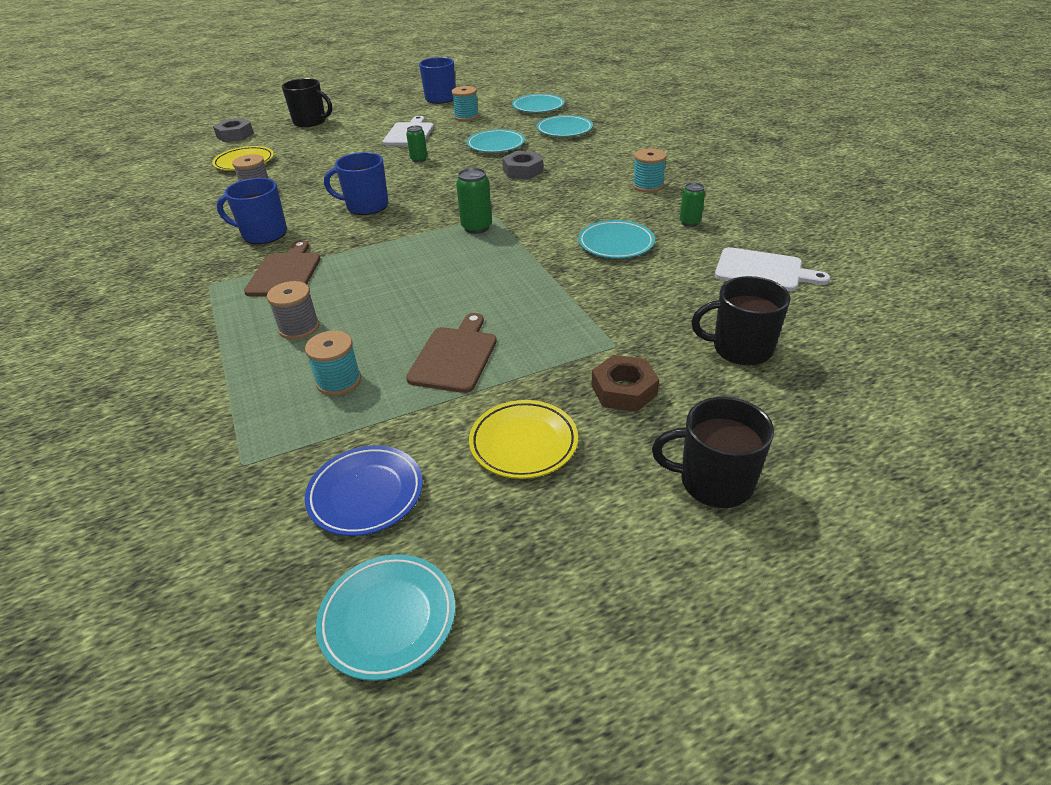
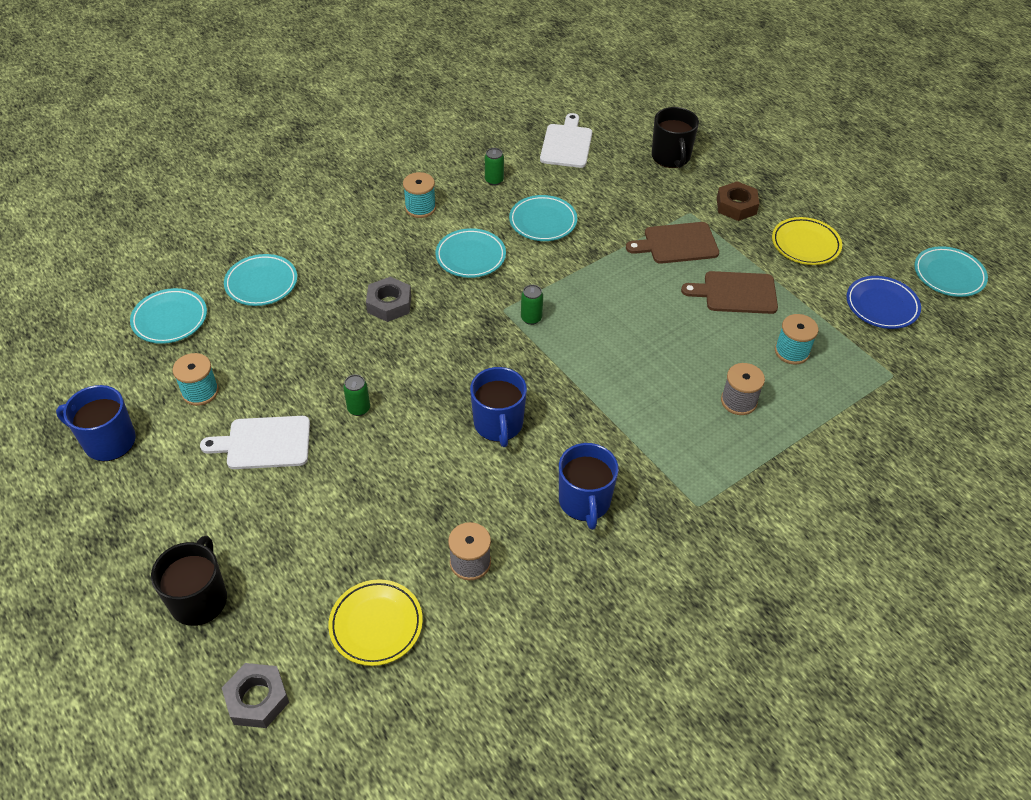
camera: 105 degrees left, 10 degrees up
(285, 273) = (657, 447): brown cutting board -> brown cutting board (677, 244)
(476, 227) = (531, 318): green can -> green can, size x0.67
(496, 145) = (310, 340): turquoise plate -> turquoise plate (470, 256)
(714, 481) = (797, 169): black mug -> none

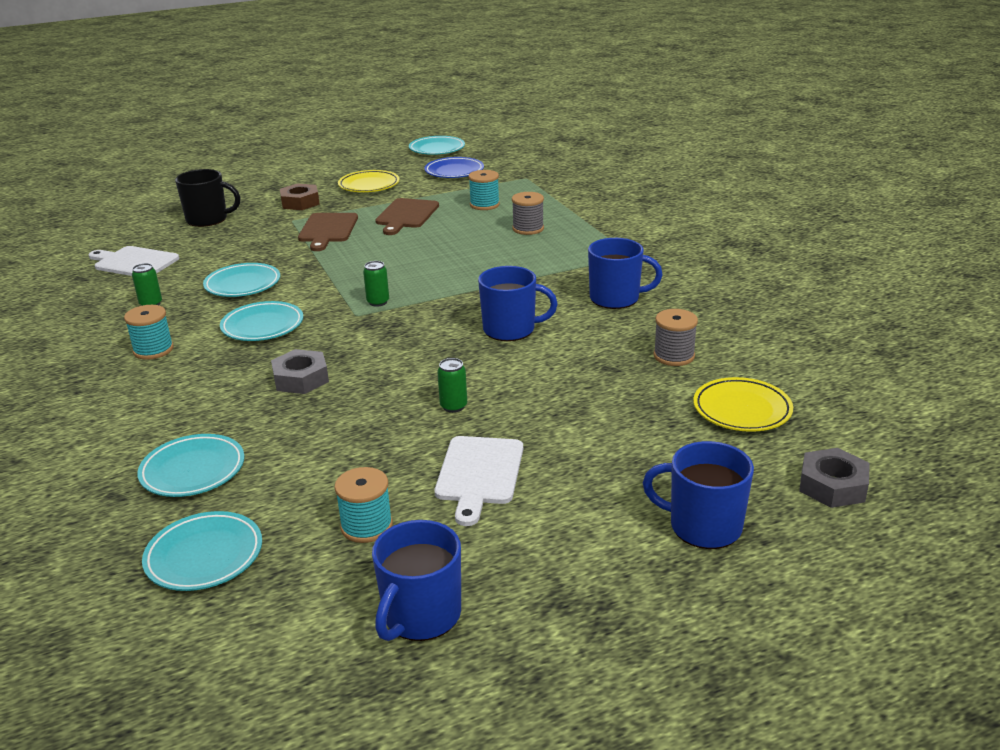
camera: 75 degrees left, 20 degrees down
(199, 599) = (703, 526): black mug -> blue mug

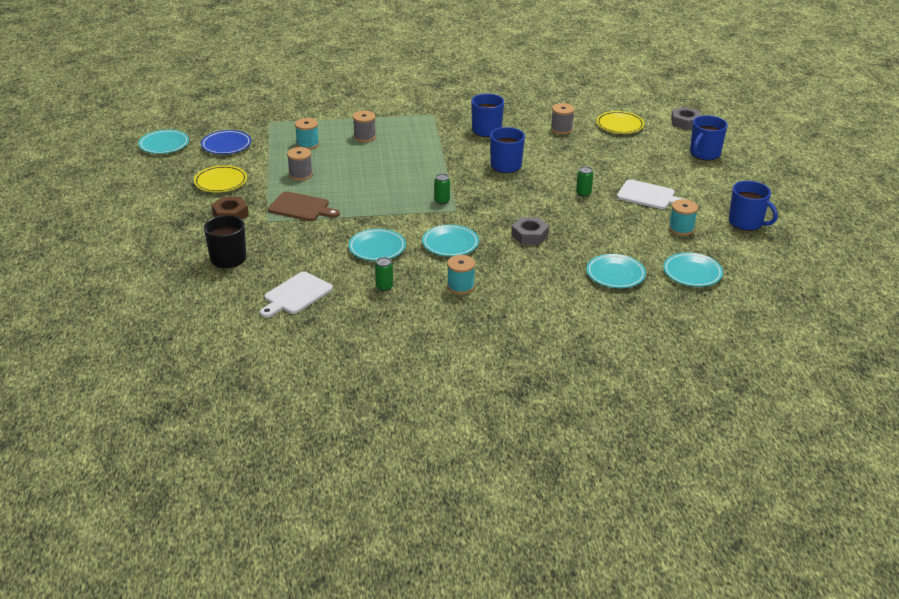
camera: 75 degrees left, 5 degrees up
(406, 215) = (300, 175): brown cutting board -> grey spool

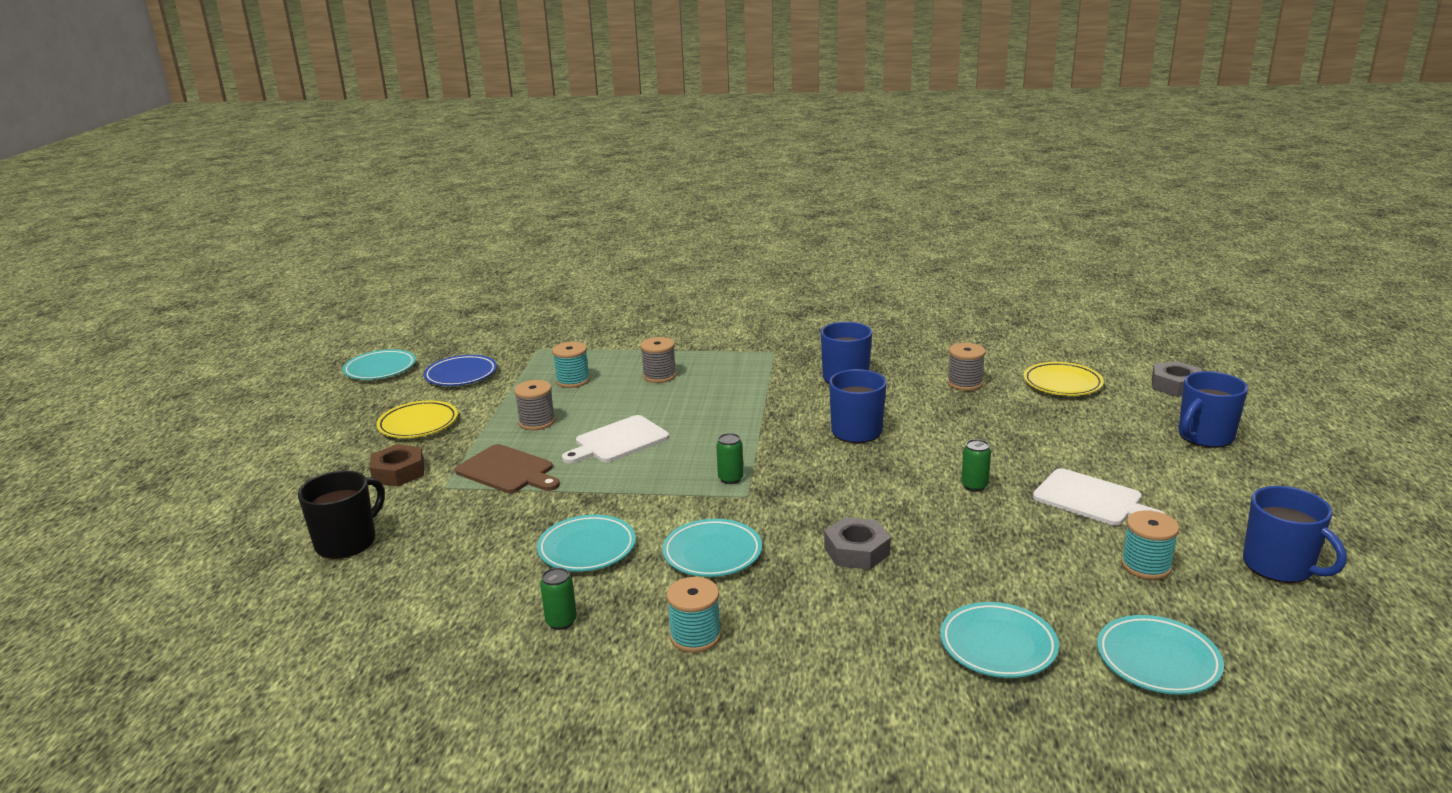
camera: 15 degrees right, 10 degrees down
(296, 295) = (407, 619): white cutting board -> white cutting board (618, 441)

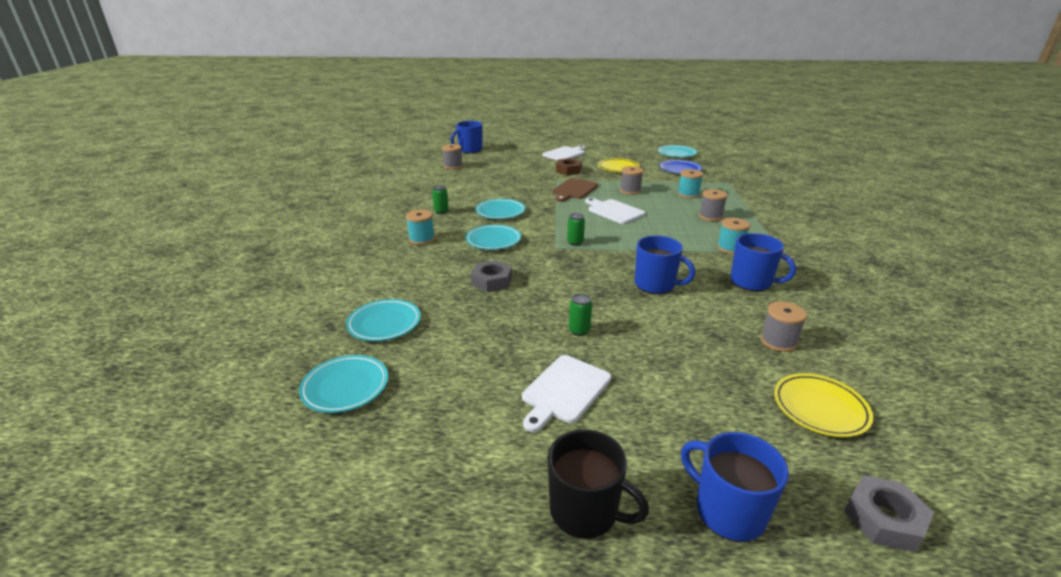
camera: 85 degrees right, 5 degrees up
(263, 624) = (453, 166): none -> grey spool
(290, 473) = (565, 154): none -> white cutting board
(347, 542) = (508, 170): black mug -> black mug (585, 511)
(1146, 566) = (459, 404): turquoise spool -> turquoise spool (730, 248)
(1279, 566) = (446, 497): blue mug -> blue mug (470, 150)

